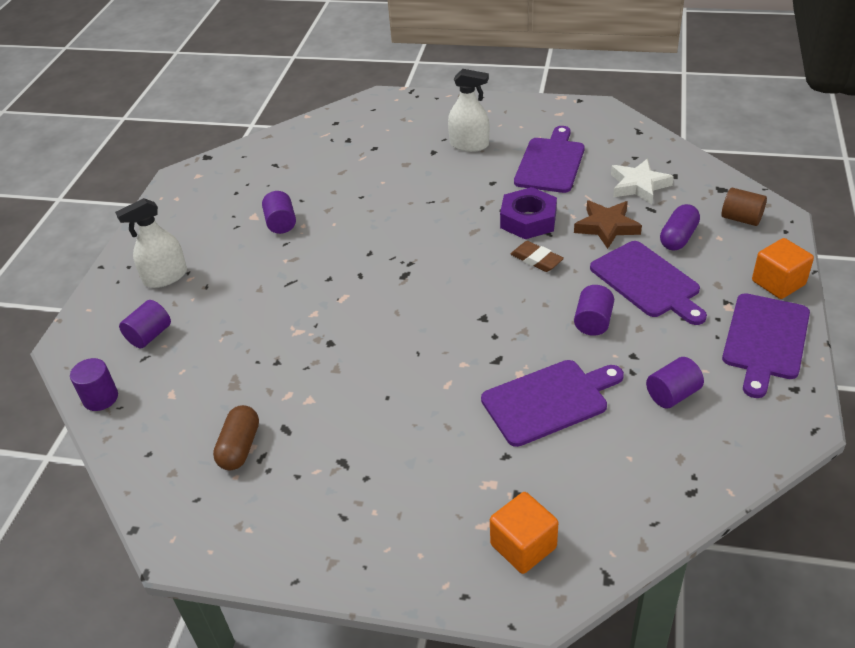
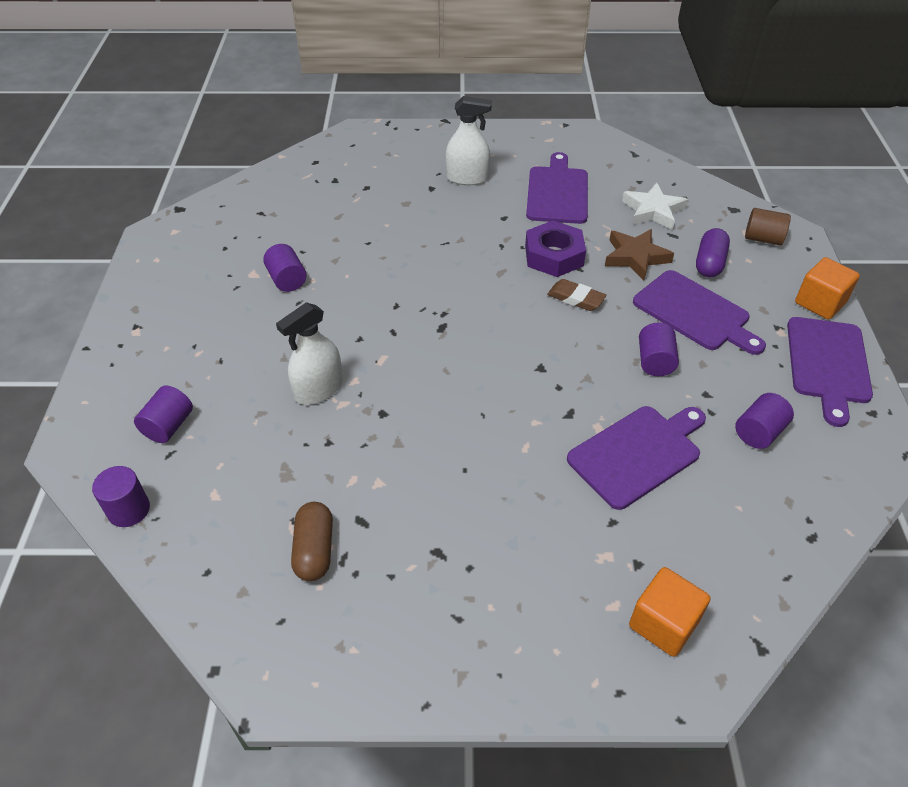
camera: 15 degrees left, 5 degrees up
(165, 277) = (169, 354): white spray bottle -> white spray bottle (318, 389)

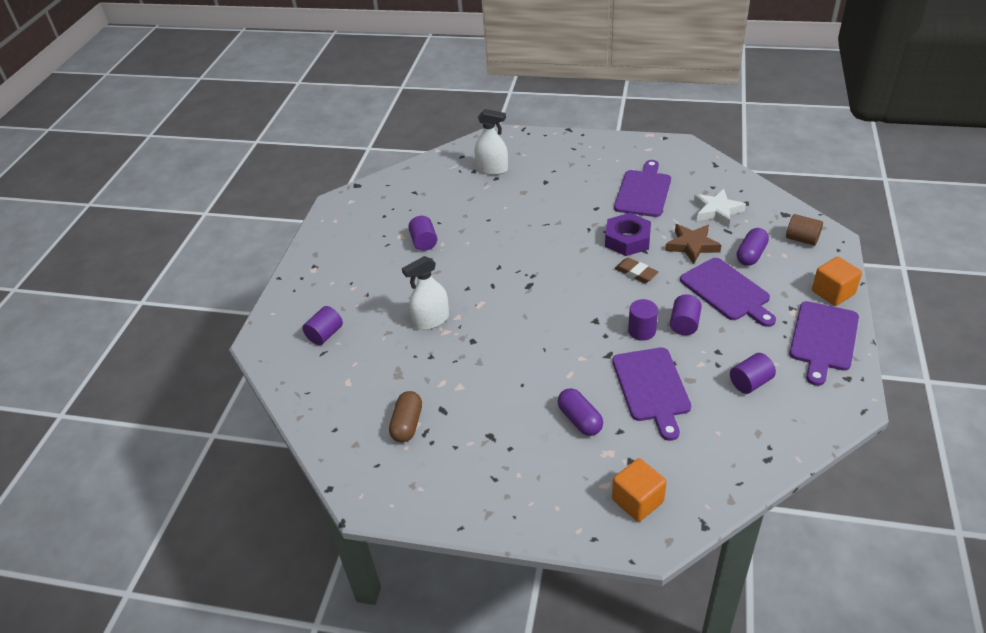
camera: 15 degrees right, 5 degrees down
(129, 510) = (291, 385): purple cylinder -> purple cylinder (642, 331)
(467, 178) = (575, 176): white spray bottle -> white spray bottle (492, 169)
(555, 512) = (579, 420): none -> purple capsule
(637, 454) = (651, 387): purple cutting board -> purple cutting board turned 105 degrees clockwise

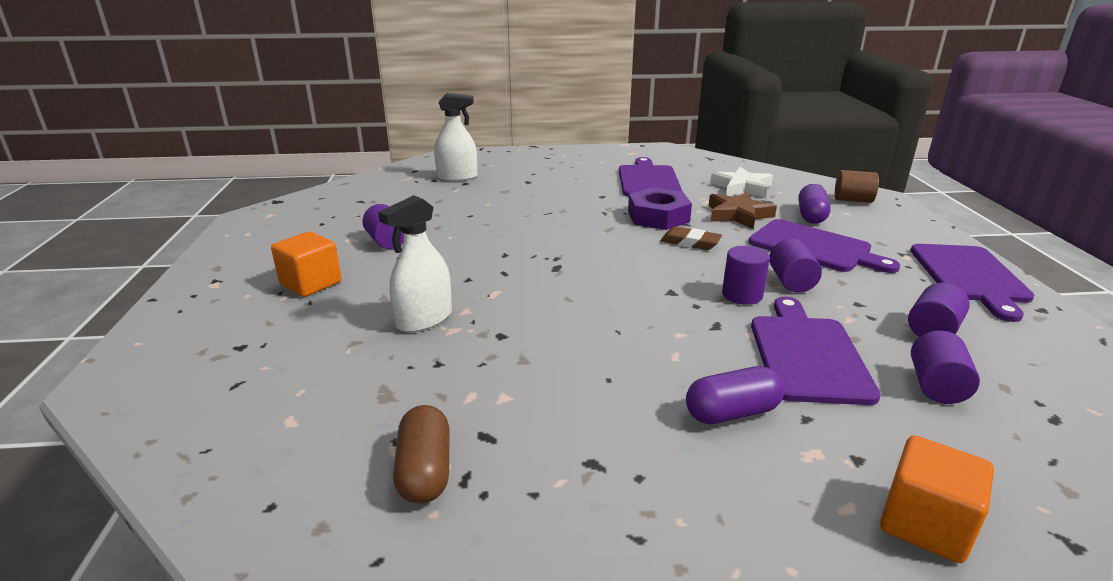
camera: 20 degrees left, 15 degrees down
(325, 334) = (239, 359): purple cylinder -> purple cylinder (936, 386)
(579, 420) = (732, 413): purple capsule -> purple capsule turned 60 degrees counterclockwise
(651, 387) = (807, 354): purple cutting board -> purple cutting board turned 150 degrees counterclockwise
(833, 292) = (932, 236): orange cube -> orange cube (311, 283)

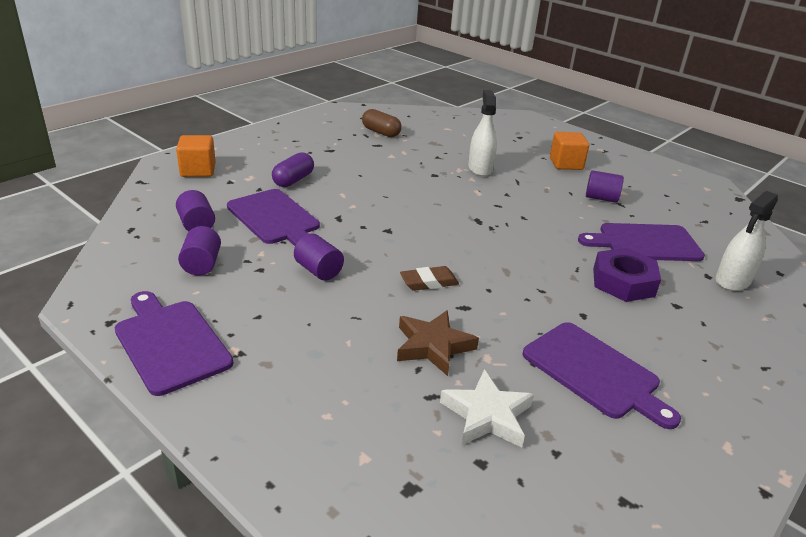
camera: 135 degrees right, 5 degrees up
(658, 217) = (494, 305): purple nut -> purple nut (623, 282)
(742, 295) = (343, 245): purple cylinder -> none
(811, 216) = (362, 384): purple capsule -> none
(814, 247) = (326, 323): purple cutting board -> purple cutting board (645, 243)
(853, 200) = (335, 459): brown cylinder -> none

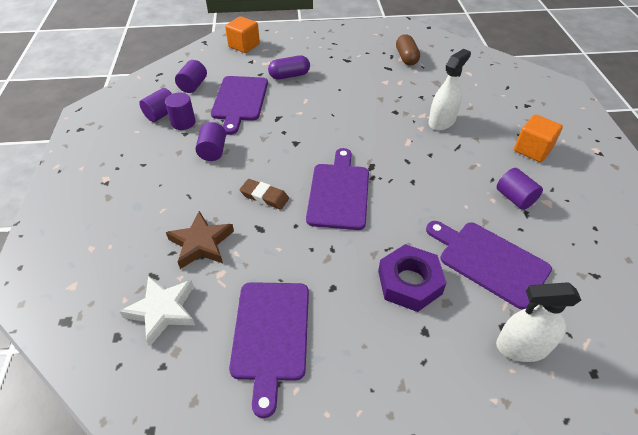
camera: 45 degrees right, 15 degrees up
(170, 343) = (86, 157): purple cutting board -> purple cutting board (339, 193)
(242, 261) = (183, 122): none -> purple cylinder

